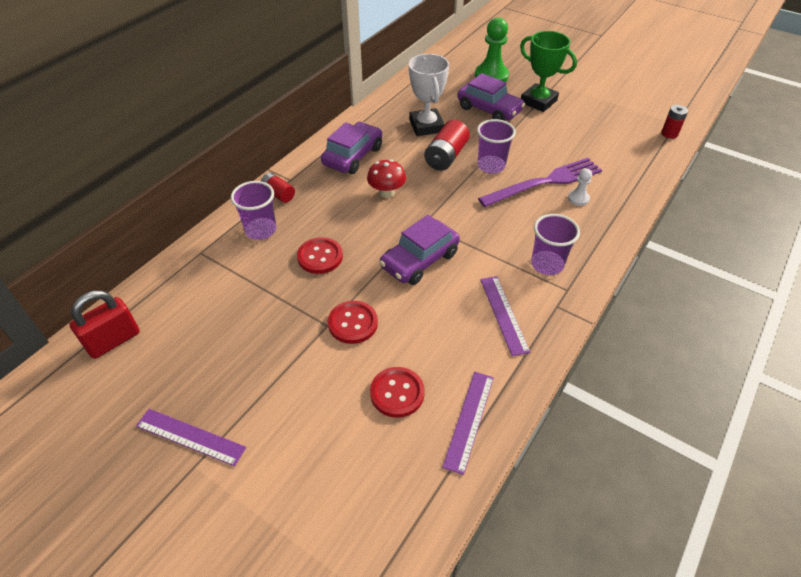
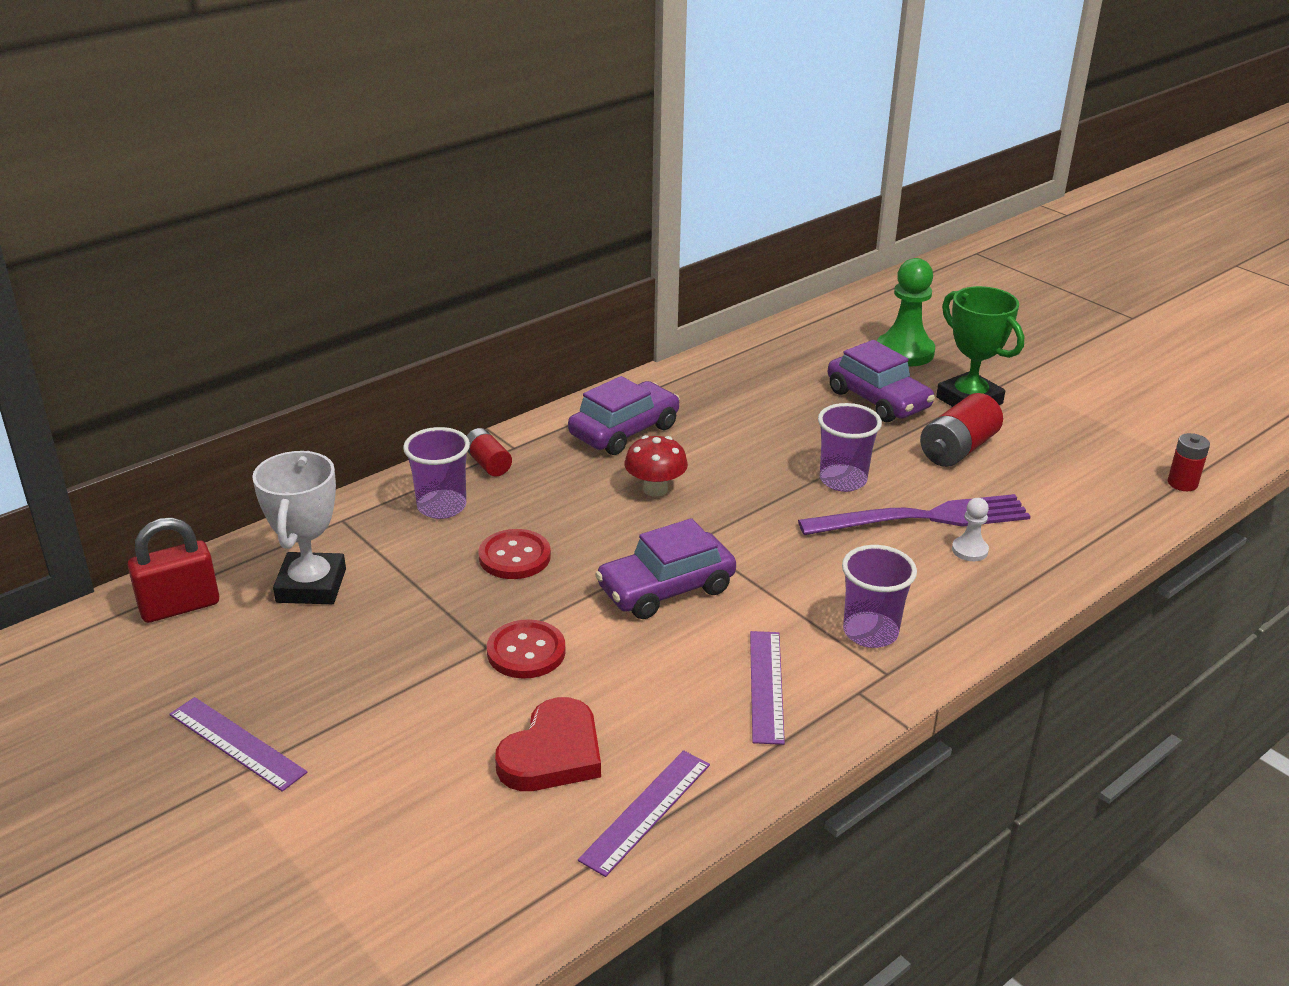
camera: 15 degrees right, 15 degrees down
(397, 393) = (553, 753): red button -> red heart
(426, 126) = (761, 408): white trophy -> white trophy (311, 586)
(446, 156) = (774, 455): red battery -> red battery (958, 449)

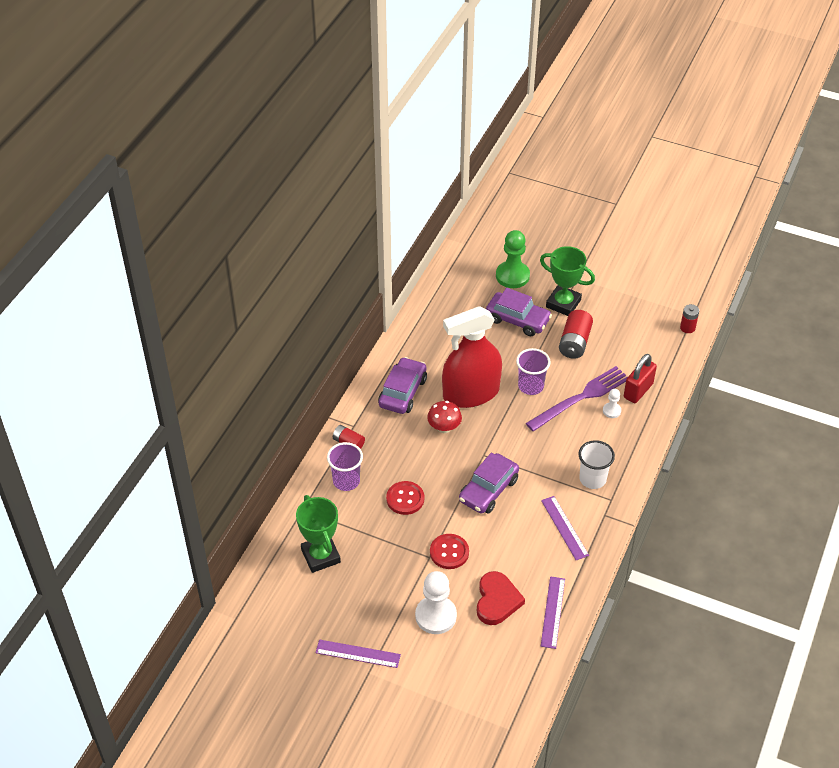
camera: 25 degrees left, 15 degrees up
(180, 606) = (267, 594): red padlock -> red padlock (638, 391)
(311, 586) = (320, 556): white trophy -> green trophy
(422, 736) = (436, 616): none -> white pawn
(734, 461) = (471, 393): none -> red spray bottle
(870, 632) = (592, 479): purple cup -> white cup

